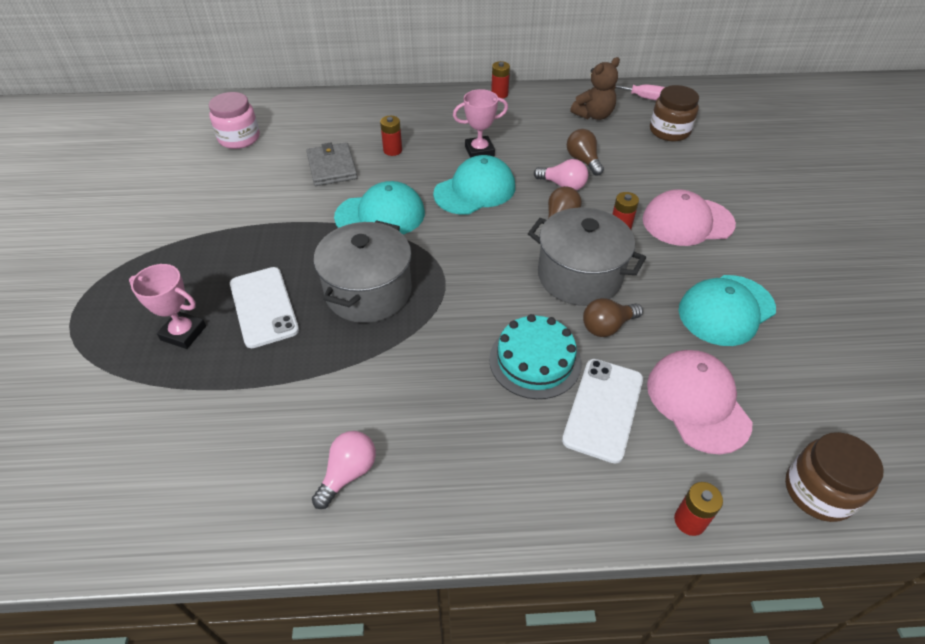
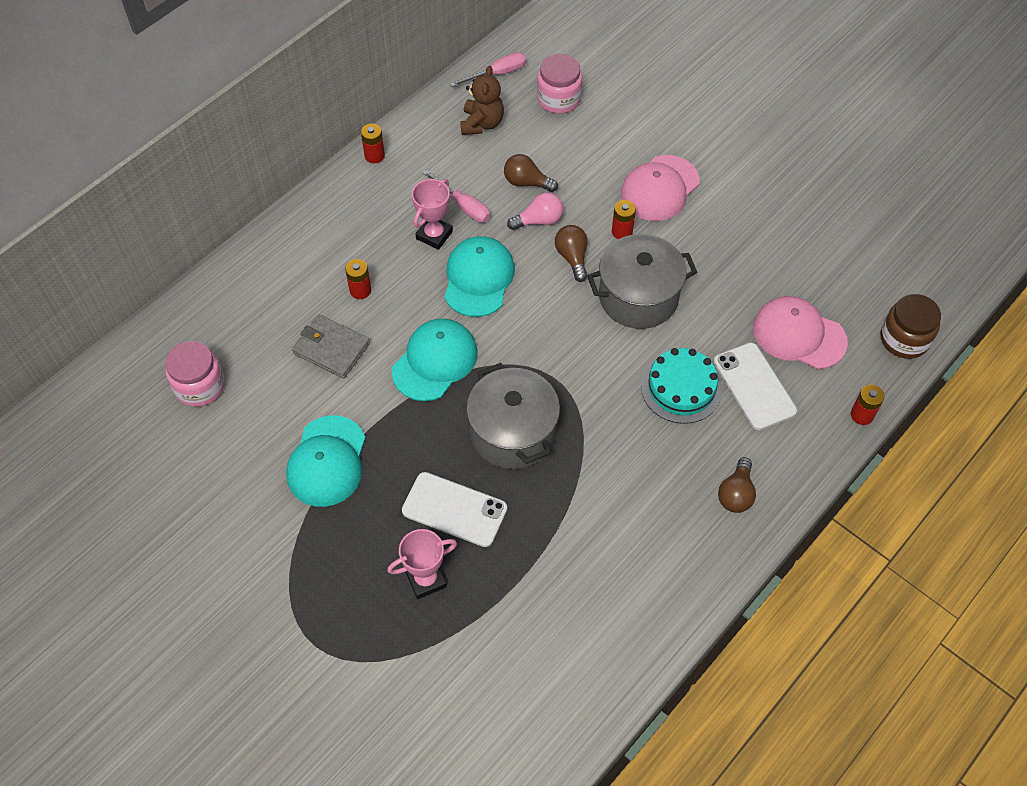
camera: 45 degrees left, 10 degrees up
(348, 473) = (662, 560): pink light bulb -> none
(520, 148) = (463, 206): none -> pink screwdriver
(607, 326) = (697, 324): brown light bulb -> brown light bulb (736, 494)
(669, 131) = (558, 99): brown jar -> pink jar
(726, 310) = (752, 249): turquoise cap -> turquoise cap (327, 461)

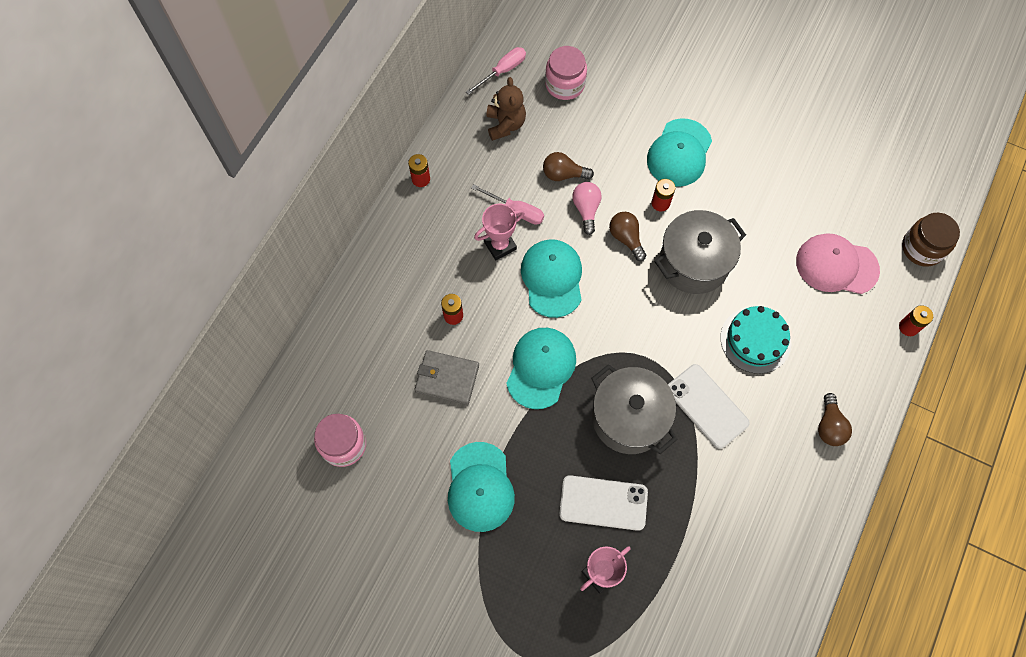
camera: 15 degrees left, 10 degrees up
(434, 235) = (500, 245): pink trophy -> pink trophy turned 45 degrees clockwise
(539, 221) = (586, 209): pink light bulb -> pink light bulb turned 60 degrees counterclockwise
(659, 188) = (679, 153): pink cap -> turquoise cap
(754, 386) = (814, 323): white phone -> white phone (707, 406)

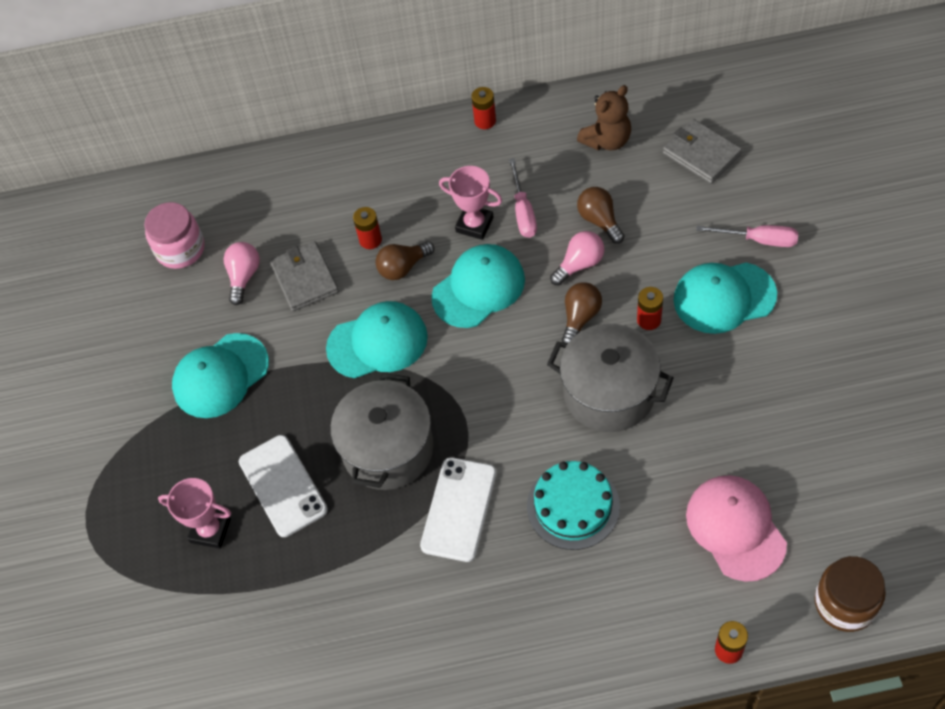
camera: 60 degrees right, 10 degrees down
(408, 417) = (244, 276): none -> pink light bulb
(503, 71) = (663, 98): pink screwdriver -> pink screwdriver (759, 240)
(565, 84) = (701, 154): pink jar -> grey wallet
(829, 426) = (535, 641): brown light bulb -> brown light bulb (403, 267)

